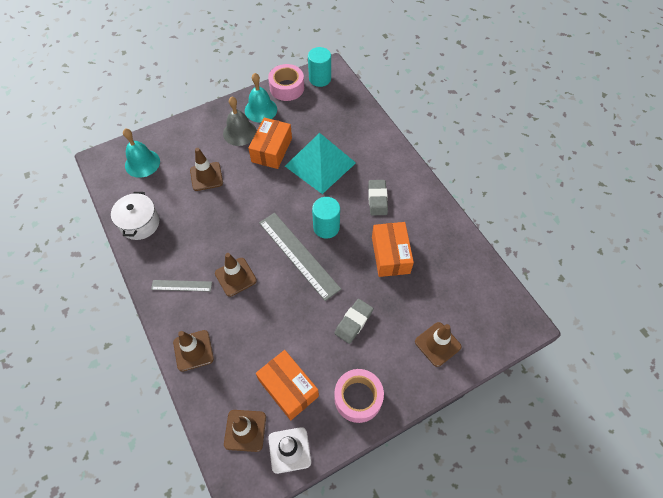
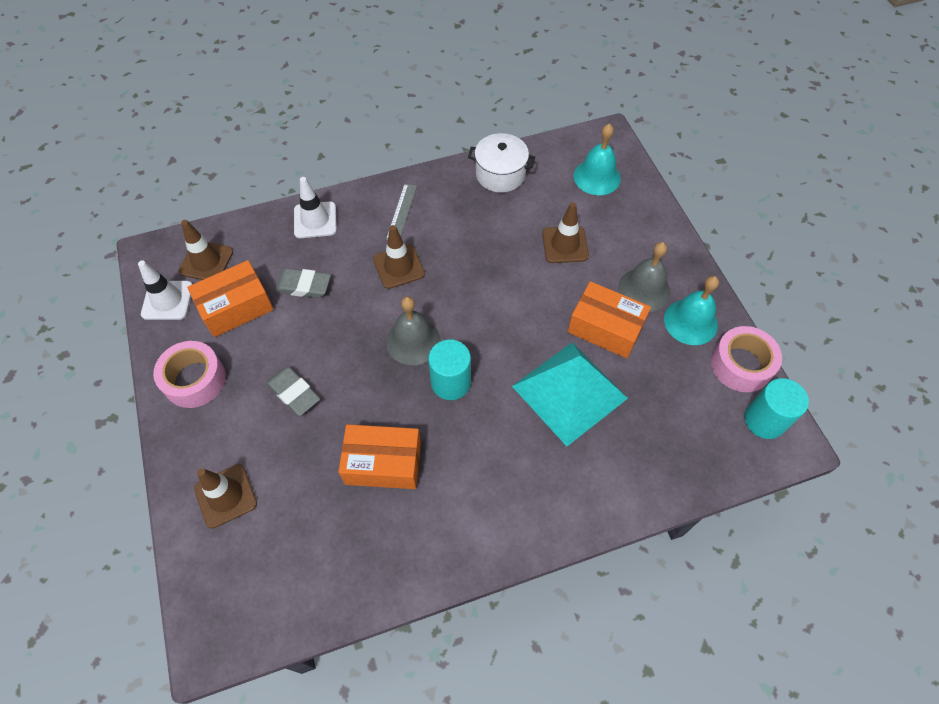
camera: 100 degrees right, 0 degrees up
(193, 350) = (315, 220): brown traffic cone -> white traffic cone
(298, 255) = (413, 341): grey ruler -> grey bell
(377, 199) = (488, 465): grey eraser -> grey eraser (303, 286)

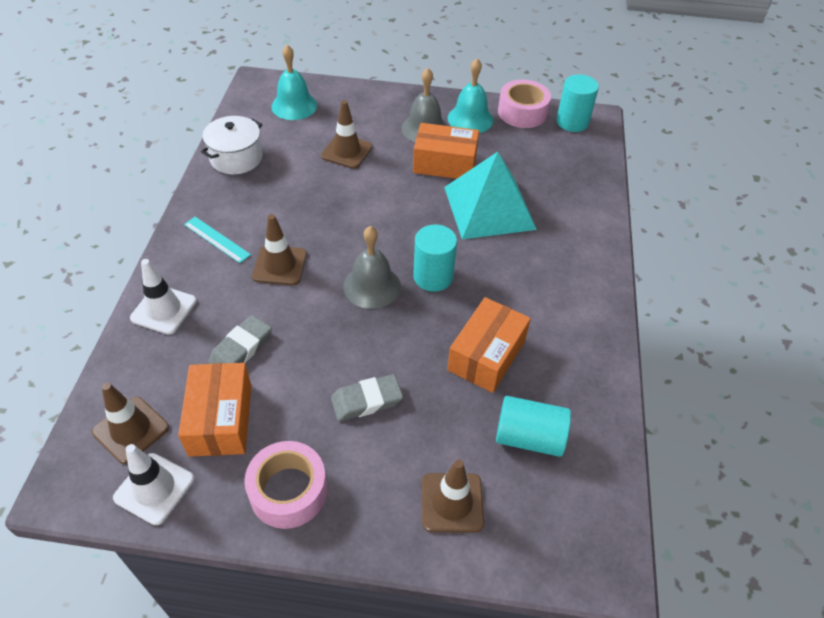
camera: 65 degrees left, 10 degrees down
(311, 532) = (529, 437): none -> turquoise cylinder
(402, 212) = (217, 239): grey ruler -> turquoise ruler
(605, 328) = (444, 164): orange box -> orange box turned 45 degrees clockwise

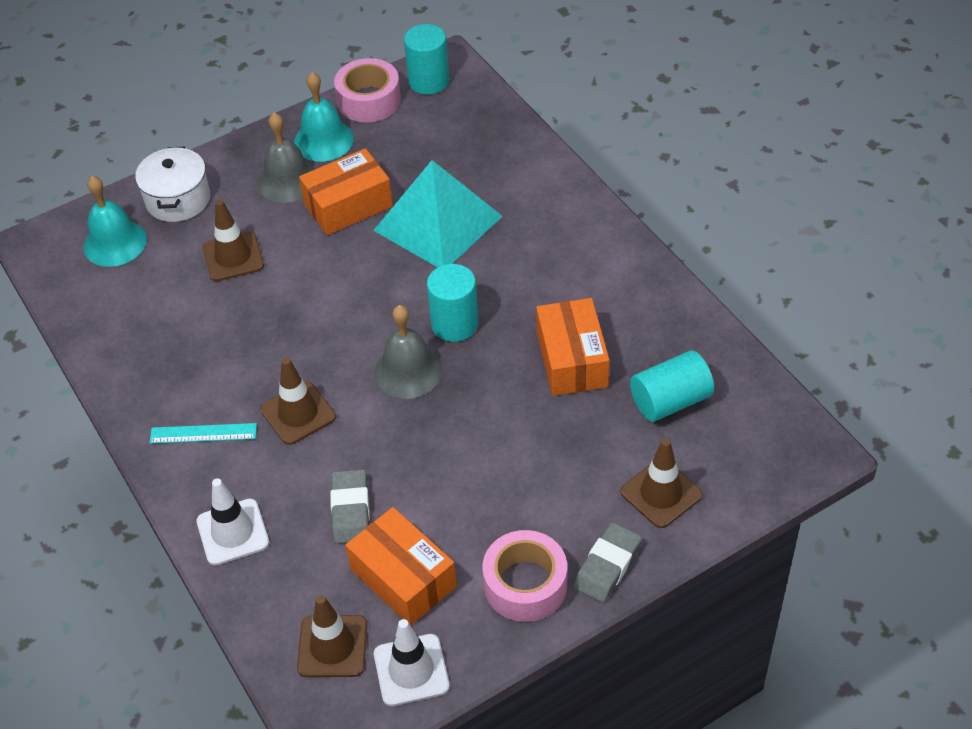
camera: 35 degrees left, 0 degrees up
(236, 158) = (120, 340): white pot -> white pot (178, 199)
(366, 401) = (511, 469): grey eraser -> grey eraser (607, 566)

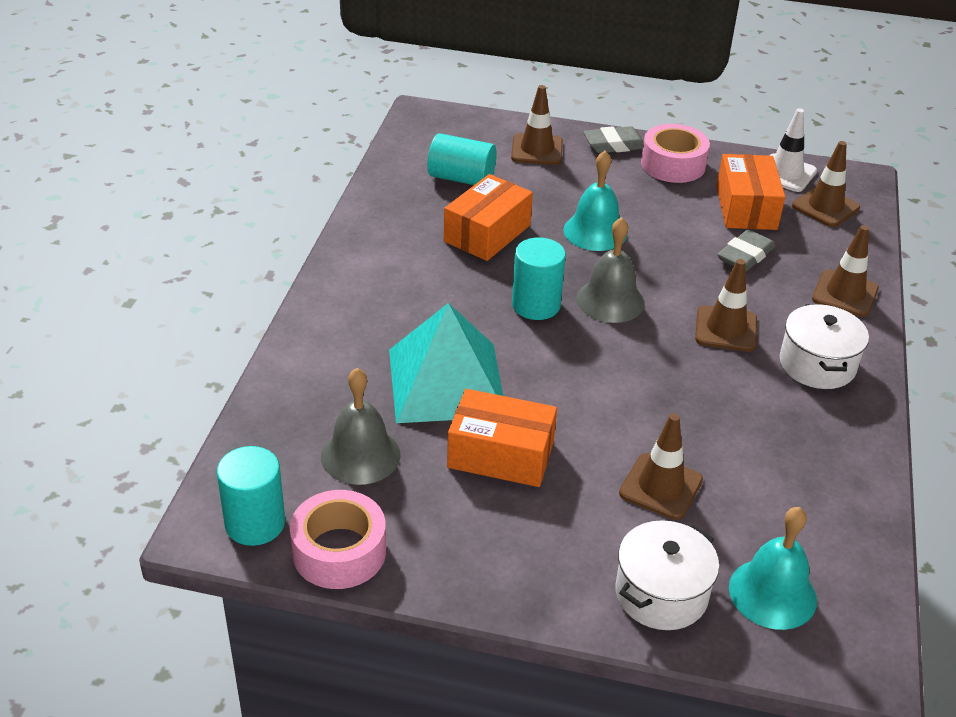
camera: 140 degrees left, 10 degrees down
(203, 433) = (817, 364): turquoise ruler -> white pot
(233, 532) = (845, 294): white traffic cone -> brown traffic cone
(287, 180) = (527, 525): grey bell -> grey bell (360, 455)
(323, 140) = (441, 542): turquoise bell -> turquoise bell (595, 231)

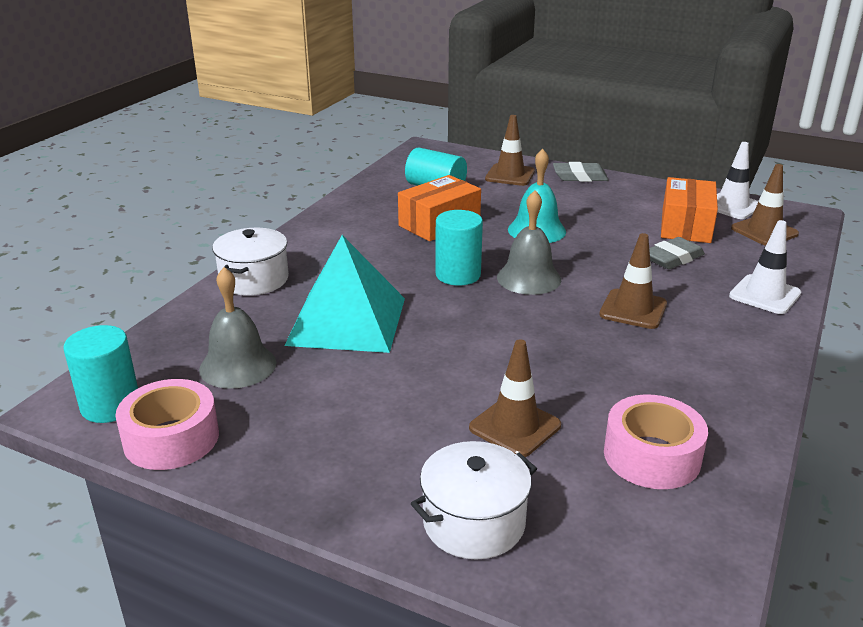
camera: 15 degrees right, 10 degrees down
(501, 455) = (367, 381): orange box -> none
(673, 164) = (627, 193): pink tape -> pink tape (651, 456)
(772, 593) = (599, 541): turquoise bell -> none
(817, 364) = (718, 346): white pot -> white pot (254, 279)
(845, 294) = (764, 295): brown traffic cone -> white traffic cone

